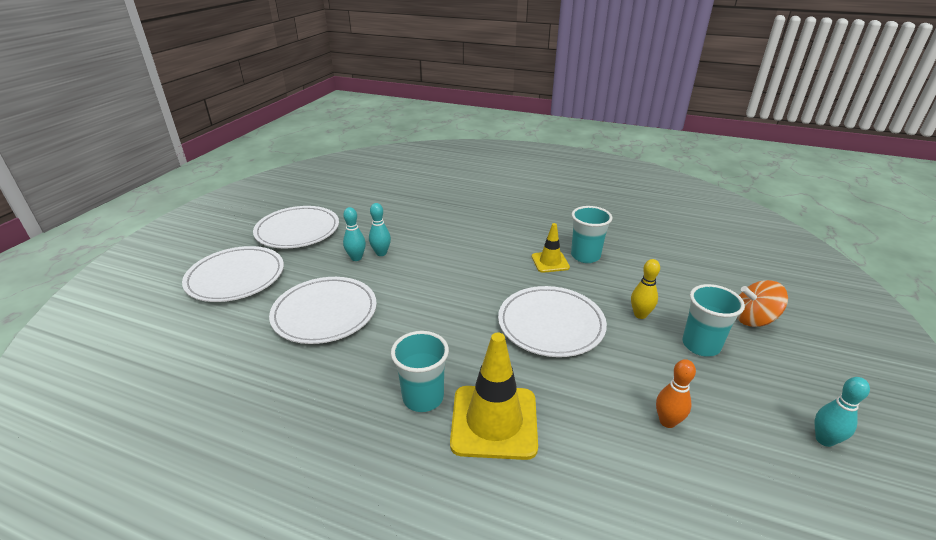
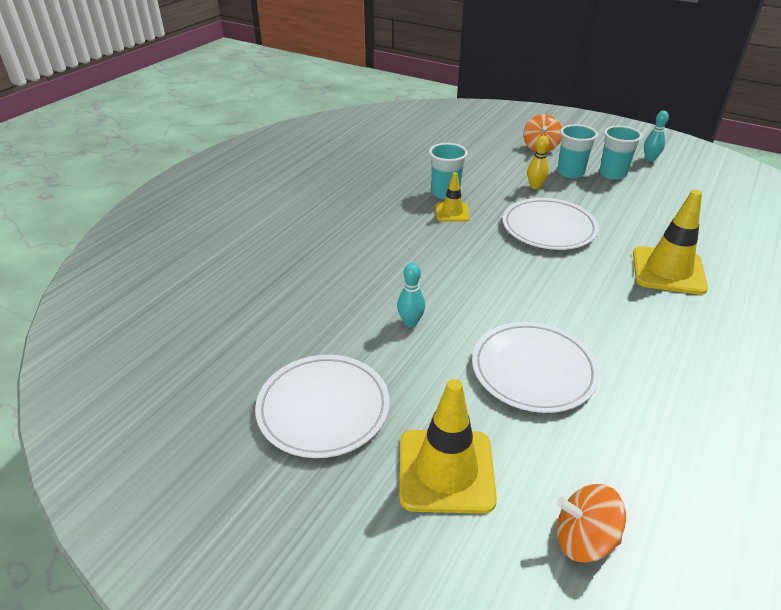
camera: 80 degrees left, 5 degrees up
(161, 334) = (583, 539): none -> orange spinning top
(236, 277) = (446, 470): white plate -> yellow traffic cone
(356, 258) = (417, 344): turquoise bowling pin -> none
(423, 398) = (651, 304): turquoise cup -> turquoise cup (612, 174)
(667, 421) = (648, 202): orange bowling pin -> none

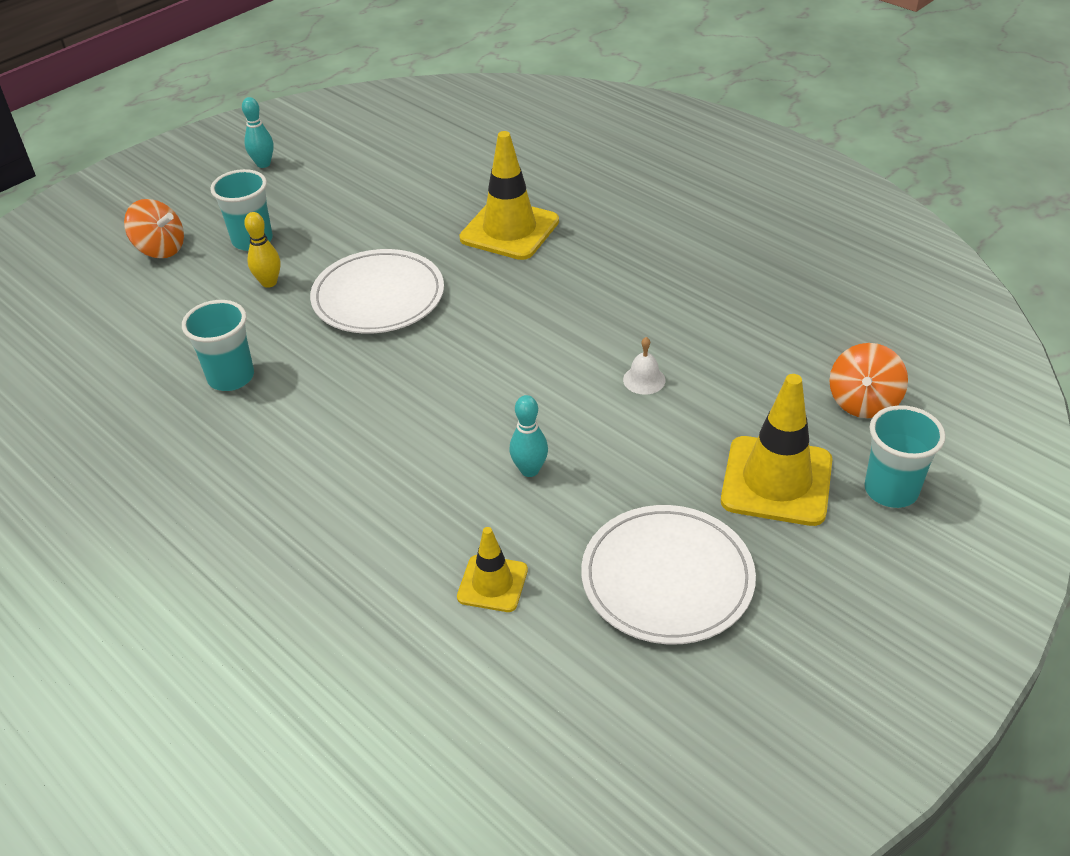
camera: 75 degrees left, 5 degrees up
(452, 212) = (290, 381): yellow traffic cone -> yellow traffic cone (492, 583)
(533, 370) = (644, 380): white plate -> white bell
(612, 174) = (280, 205): turquoise cup -> turquoise cup (891, 490)

